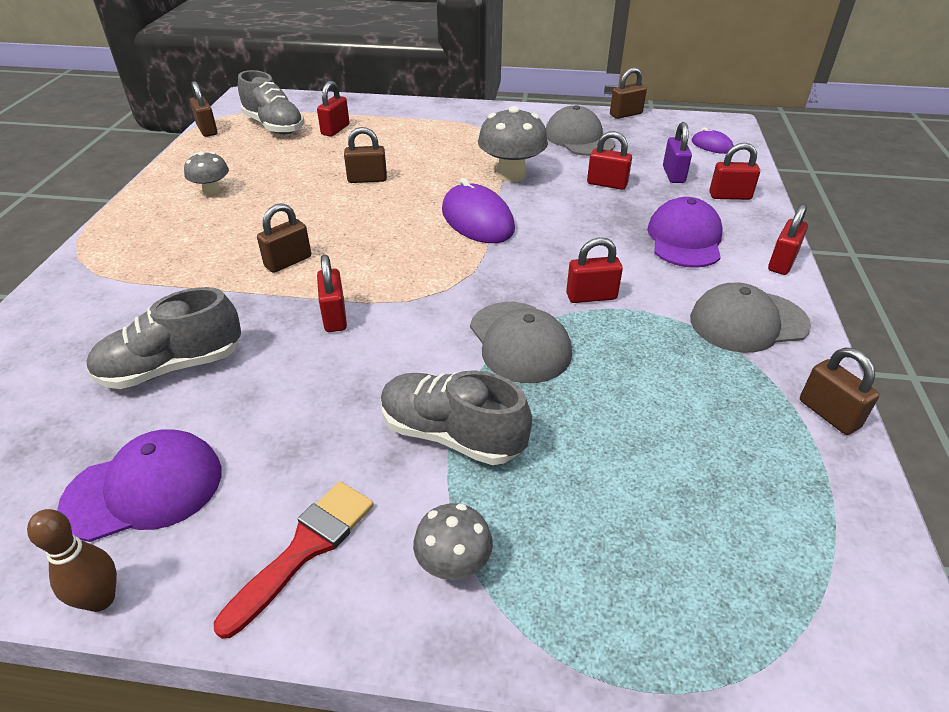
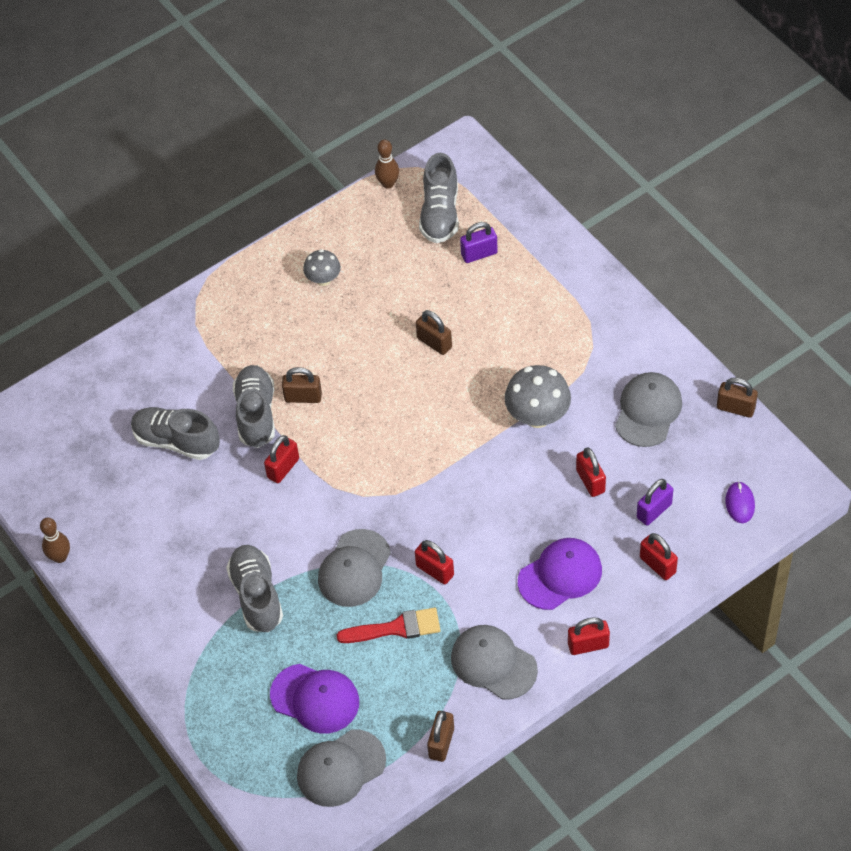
camera: 50 degrees right, 15 degrees up
(144, 489) = (111, 513): purple cap -> purple cap (315, 699)
(207, 130) = (388, 183): brown padlock -> brown bowling pin
(250, 297) = (256, 414): none -> grey shoe
(305, 549) = (144, 599): red brush -> red brush (396, 628)
(335, 130) = (479, 254): red padlock -> purple padlock
(453, 565) = (190, 656): grey mushroom -> none
(477, 220) = (454, 447): purple mouse -> none
(799, 526) = (340, 768): none -> grey cap

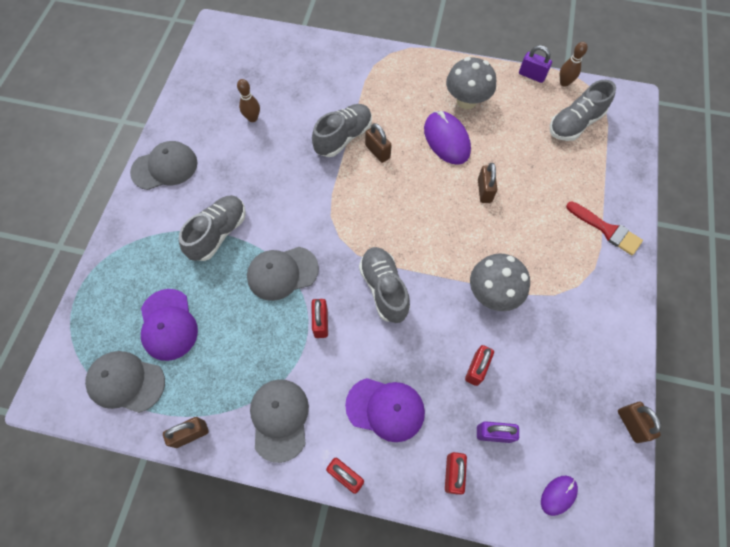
camera: 45 degrees right, 10 degrees up
(60, 557) = (165, 116): brown bowling pin -> brown bowling pin (252, 118)
(176, 441) = (289, 113): grey shoe -> grey shoe (384, 289)
(283, 468) = (319, 179): red padlock -> none
(323, 279) = (466, 101): grey mushroom -> grey mushroom, size x1.68
(349, 330) = (446, 140): none -> purple mouse
(396, 628) = (258, 333): red brush -> red brush (606, 230)
(479, 254) = (571, 166): purple padlock -> purple padlock (531, 75)
(648, 411) = (567, 363): grey cap -> grey cap (165, 167)

